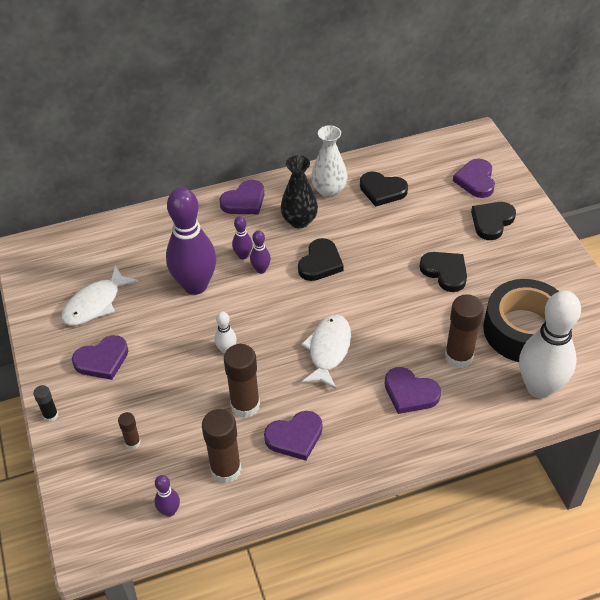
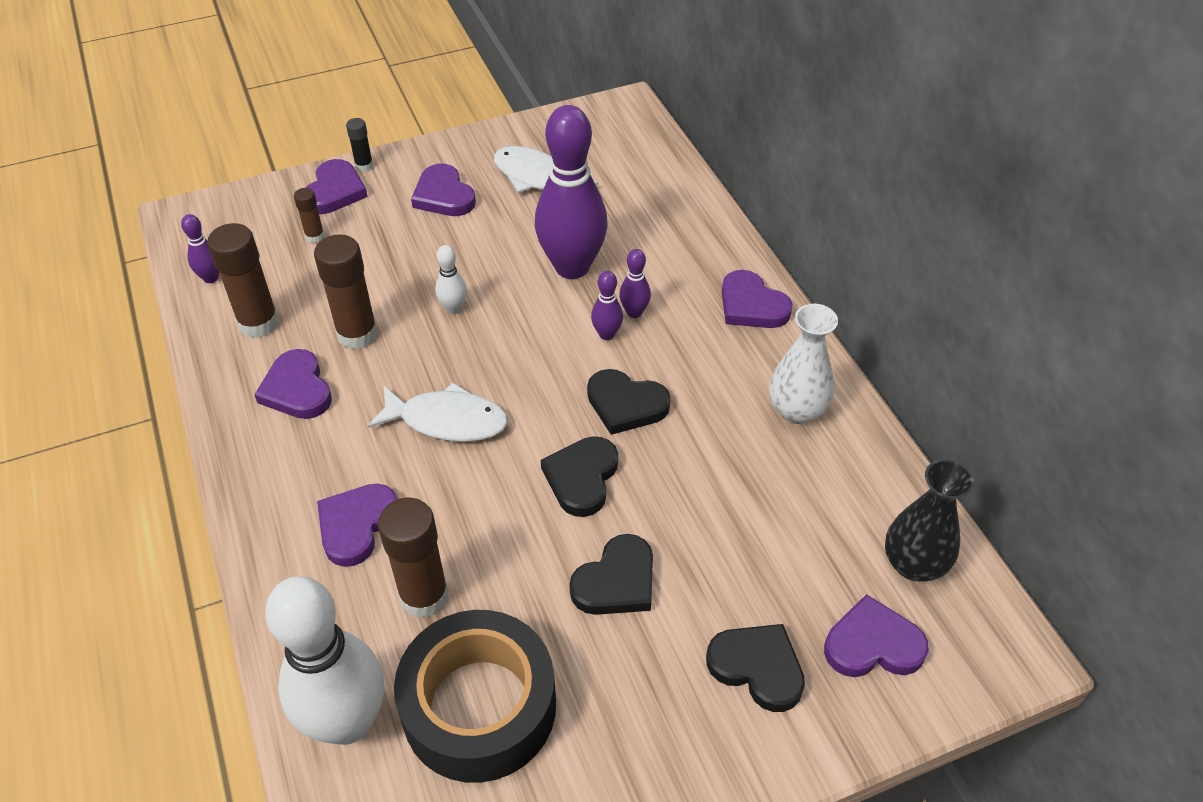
camera: 85 degrees right, 0 degrees up
(79, 433) = (335, 191): none -> purple heart
(299, 221) = (718, 374): black vase -> black vase (913, 564)
(382, 191) = (811, 486): black heart -> black heart (582, 478)

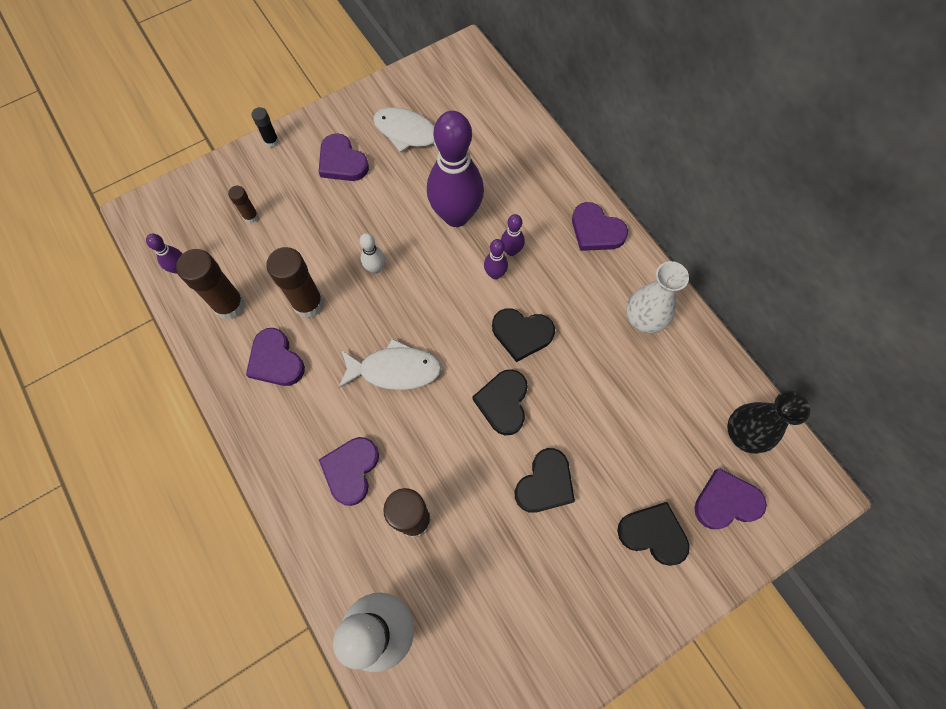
camera: 10 degrees left, 20 degrees up
(335, 191) = (255, 170): purple heart -> none
(479, 707) = (472, 598): black tape -> none

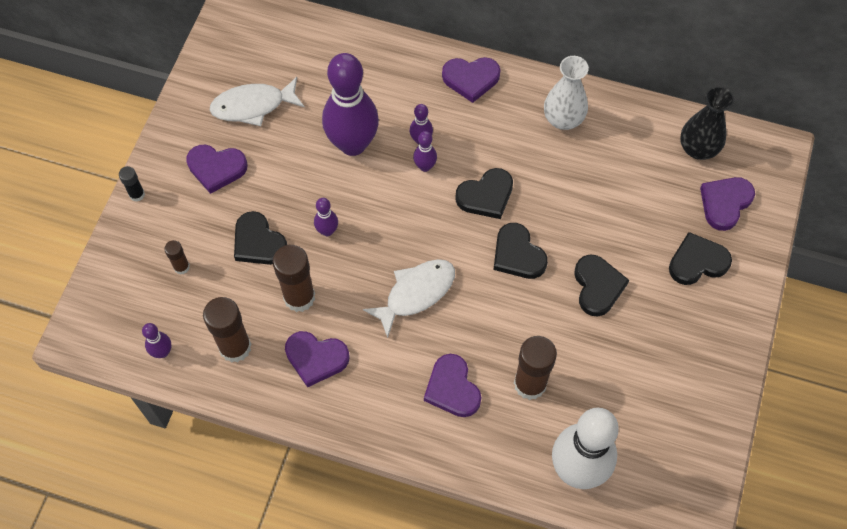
camera: 40 degrees left, 5 degrees down
(319, 239) = (258, 242): none -> black heart
(375, 268) = (327, 231): white bowling pin -> purple bowling pin

